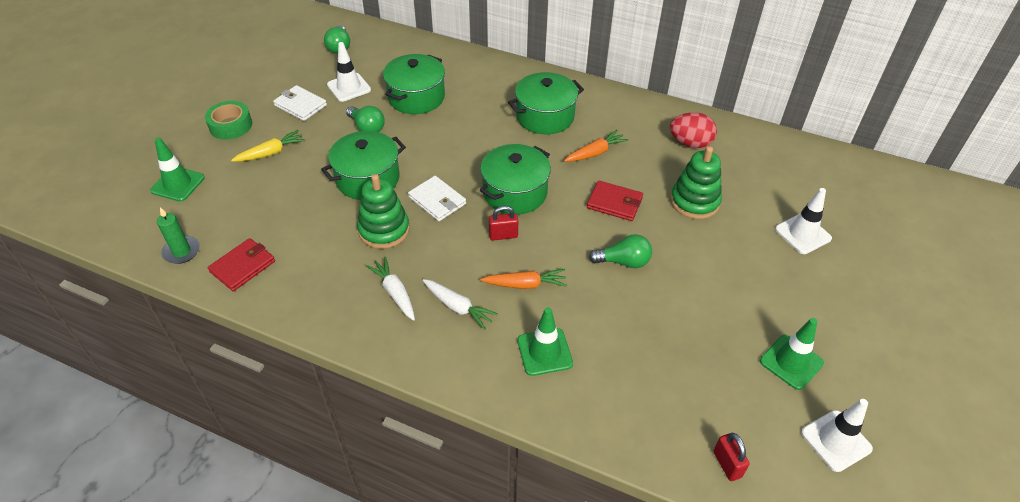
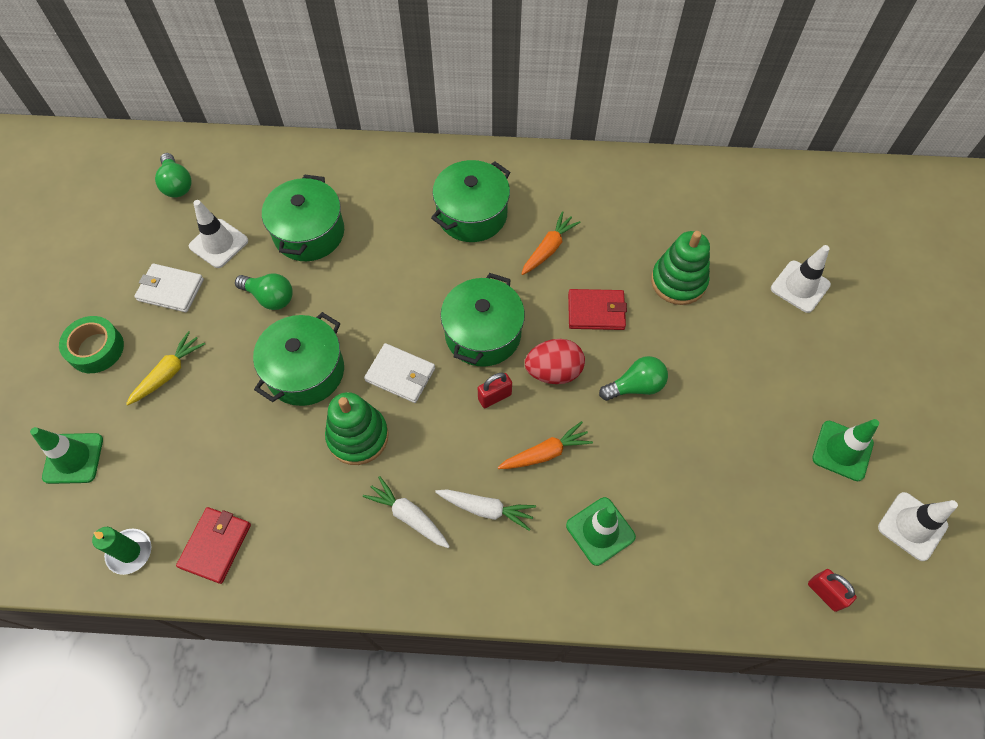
camera: 20 degrees left, 15 degrees up
(690, 143) = (644, 202): red egg -> red egg (553, 371)

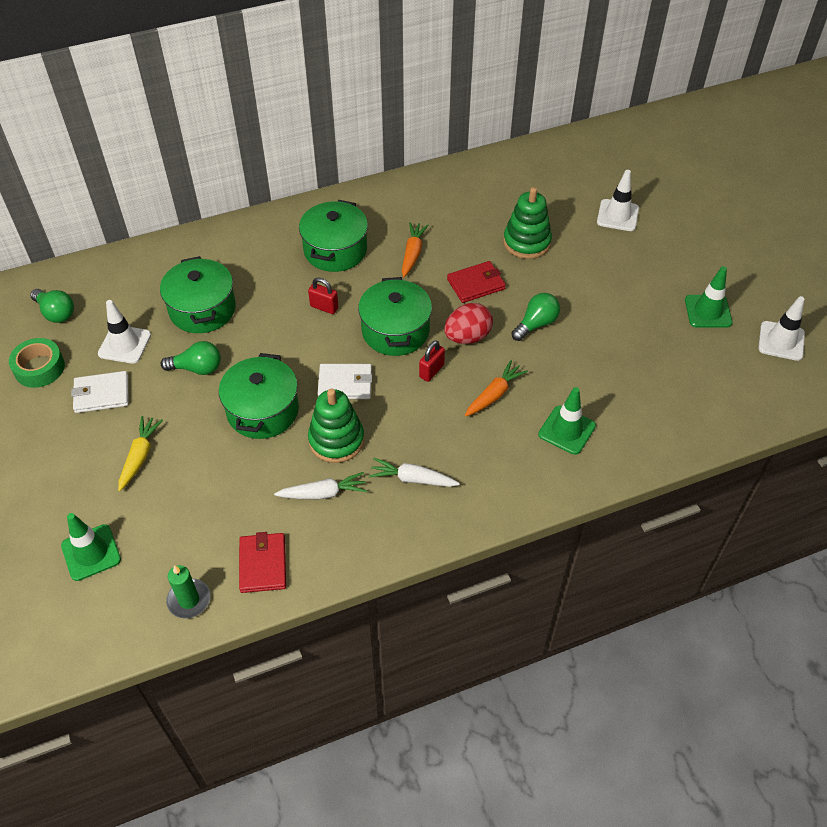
camera: 25 degrees left, 10 degrees down
(96, 349) = (59, 463): green tape -> green tape (39, 368)
(486, 509) = (471, 450): white carrot -> white carrot (323, 493)
(825, 593) = (747, 406): red padlock -> red padlock (324, 307)

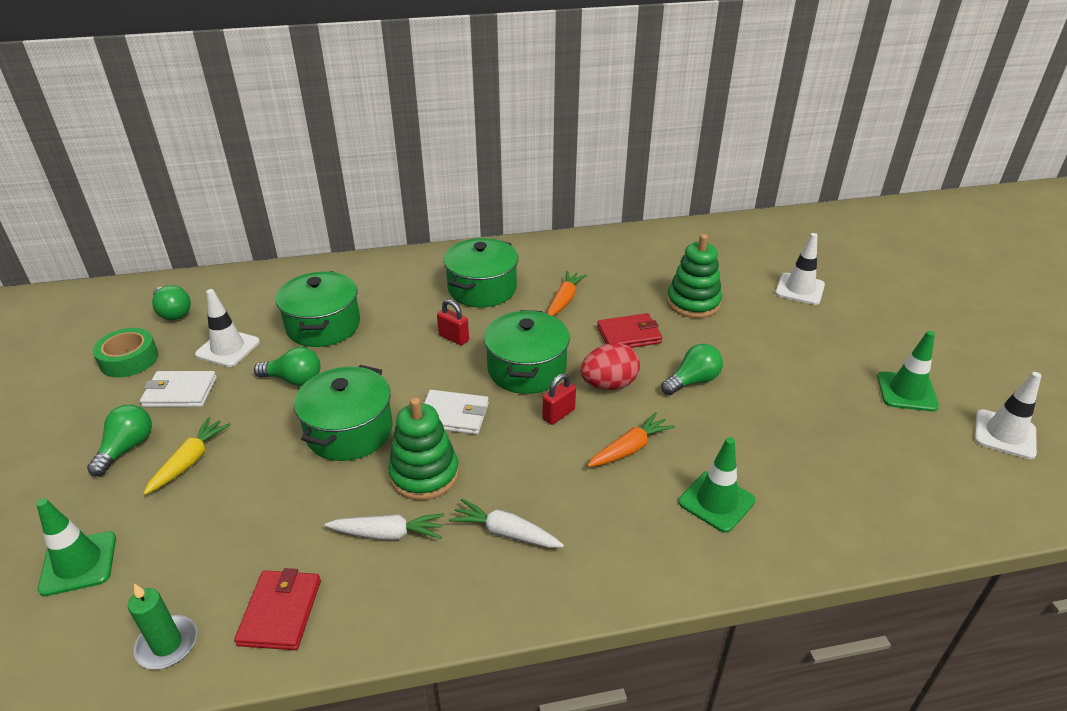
camera: 10 degrees right, 15 degrees down
(81, 452) = (127, 448): none -> green light bulb

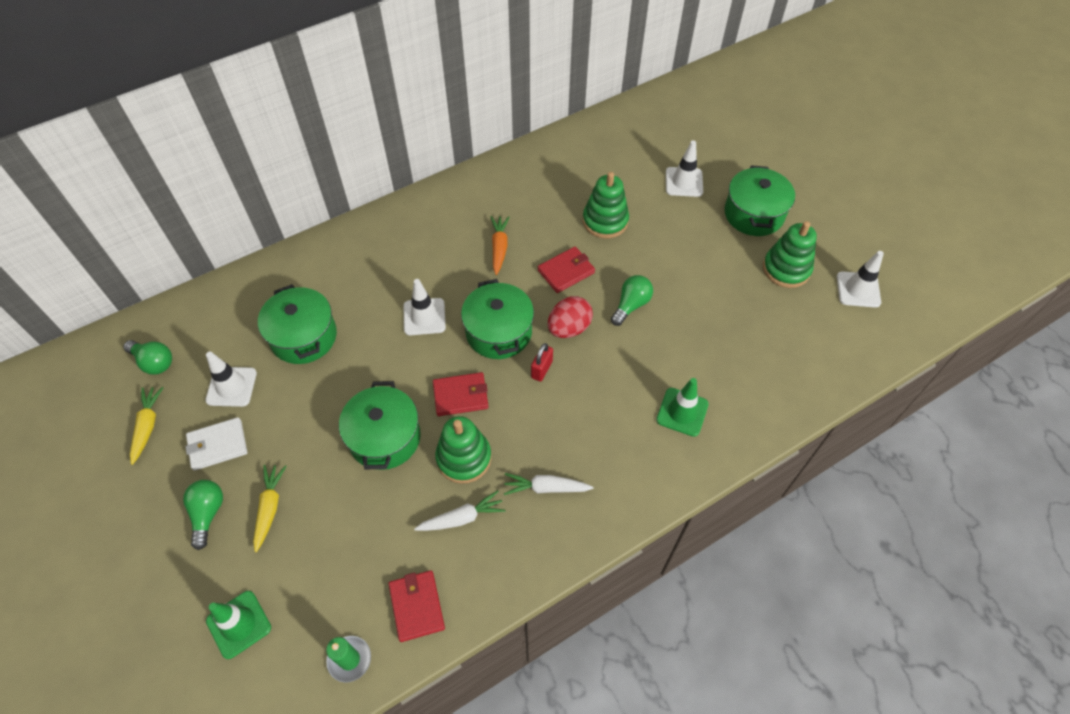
camera: 20 degrees left, 20 degrees up
(129, 359) = (147, 426): green tape -> yellow carrot
(294, 379) = (310, 402): green light bulb -> none
(454, 338) = (424, 317): red padlock -> white traffic cone
(454, 415) = (461, 395): white wallet -> red wallet
(482, 289) = (423, 254): green pot -> green pot (754, 214)
(630, 448) = (606, 385): orange carrot -> none
(906, 392) = (786, 269): green traffic cone -> green stacking toy

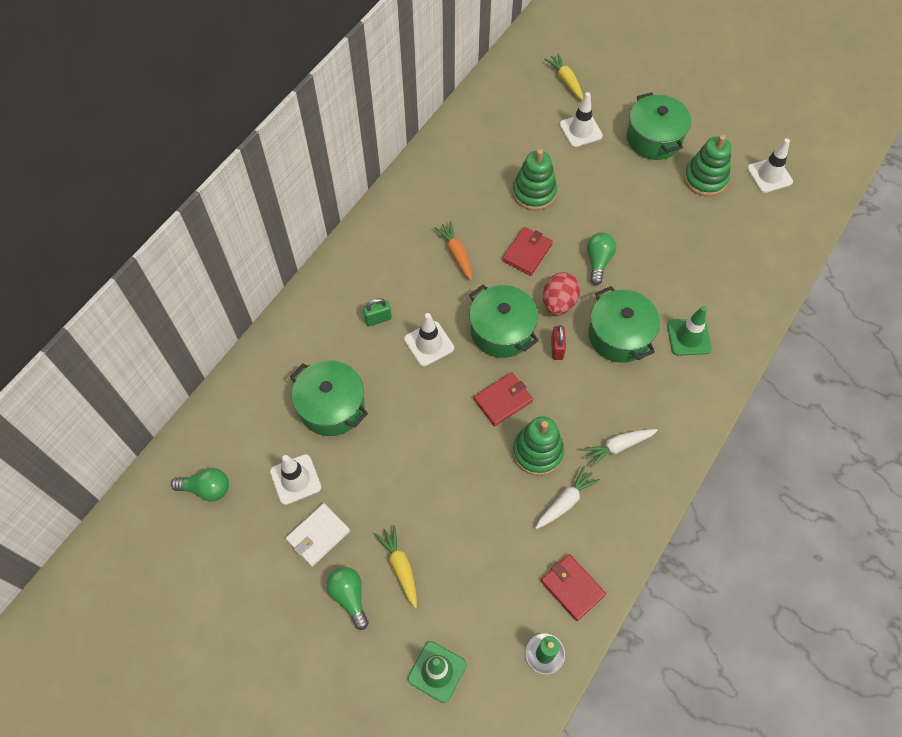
camera: 25 degrees left, 5 degrees up
(147, 426) = (241, 548): yellow carrot -> yellow carrot (565, 80)
(385, 437) = (461, 464): green pot -> green pot (619, 335)
(393, 277) = (378, 319): none -> green padlock

